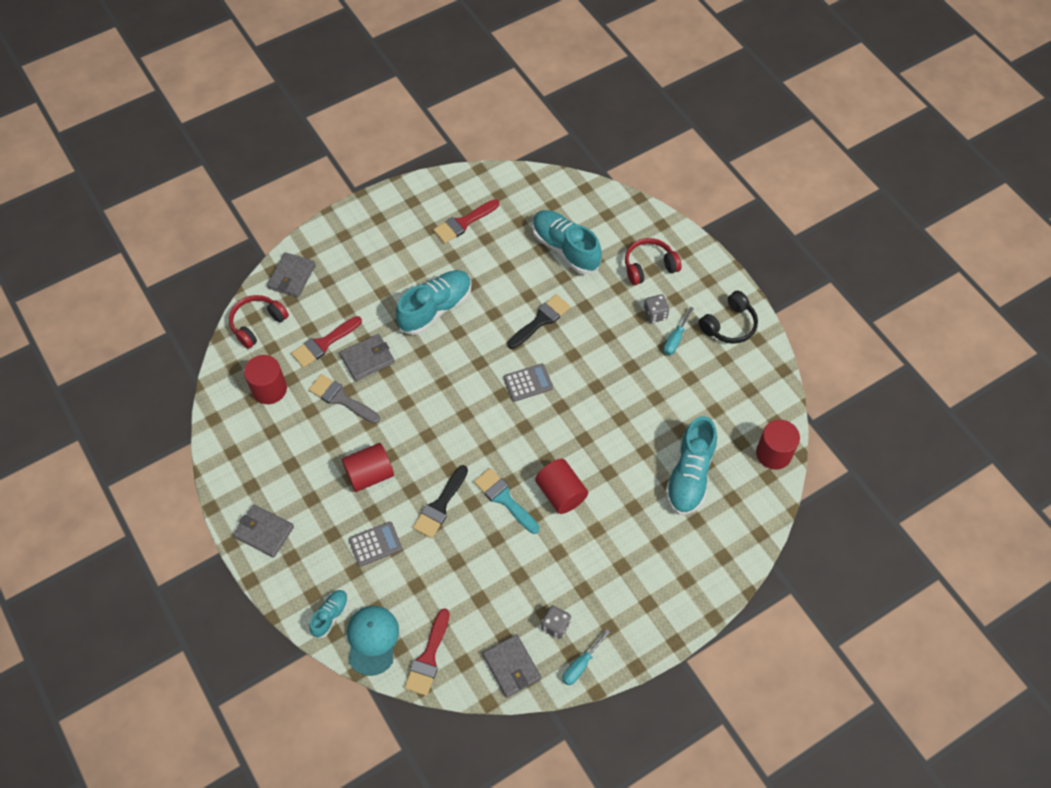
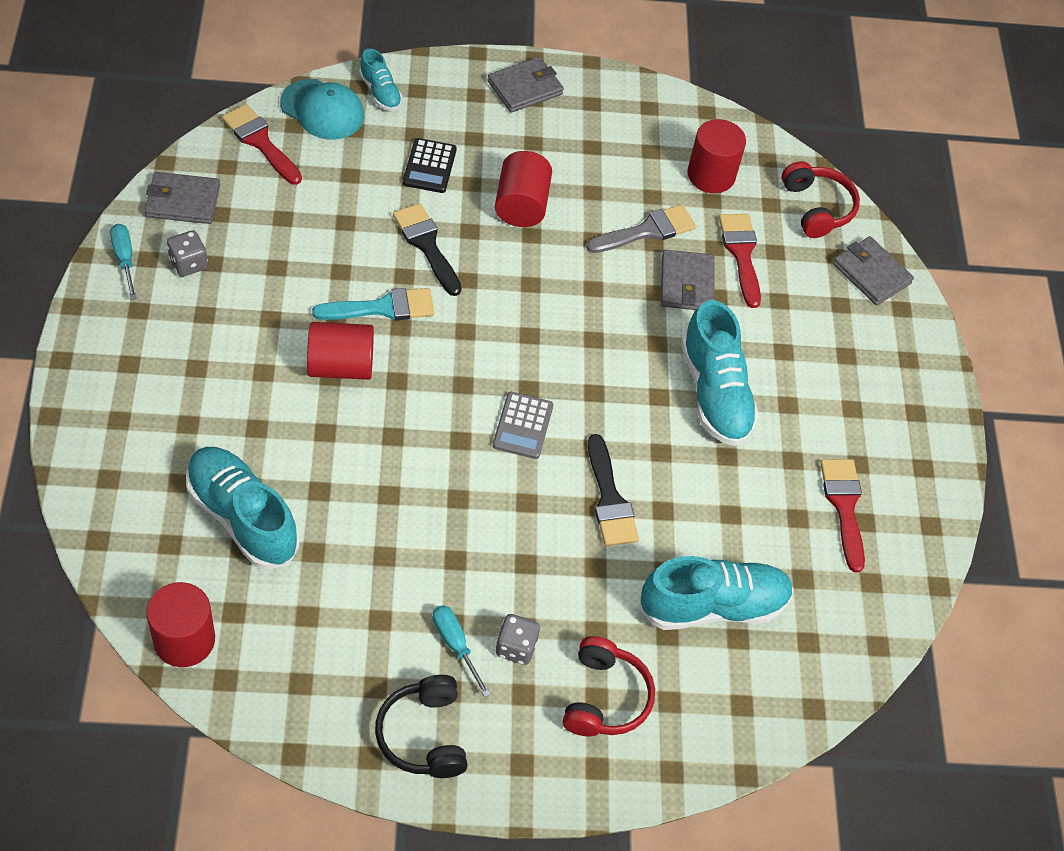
camera: 115 degrees right, 5 degrees down
(375, 544) = (429, 166): grey calculator -> black calculator

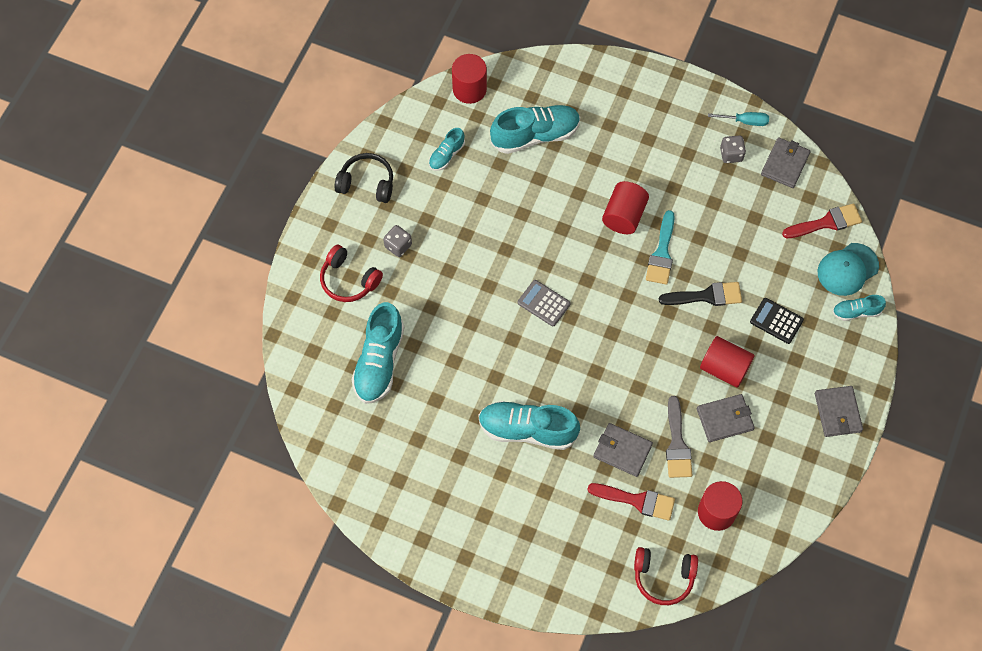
camera: 120 degrees right, 10 degrees up
(325, 632) = (446, 155): none -> turquoise shoe
(455, 644) = (413, 216): turquoise screwdriver -> none
(610, 499) = (473, 333): black brush -> none
(844, 506) = (414, 472): red brush -> none
(871, 274) = (591, 587): grey wallet -> grey wallet (724, 419)

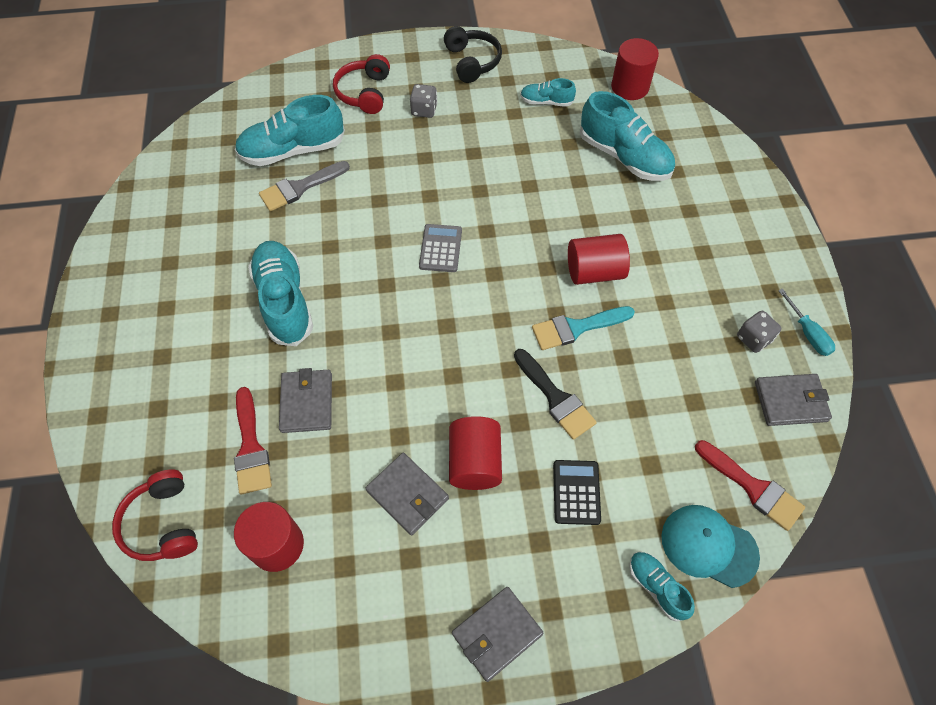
camera: 60 degrees right, 5 degrees down
(677, 444) = (346, 456): grey brush -> grey brush (300, 187)

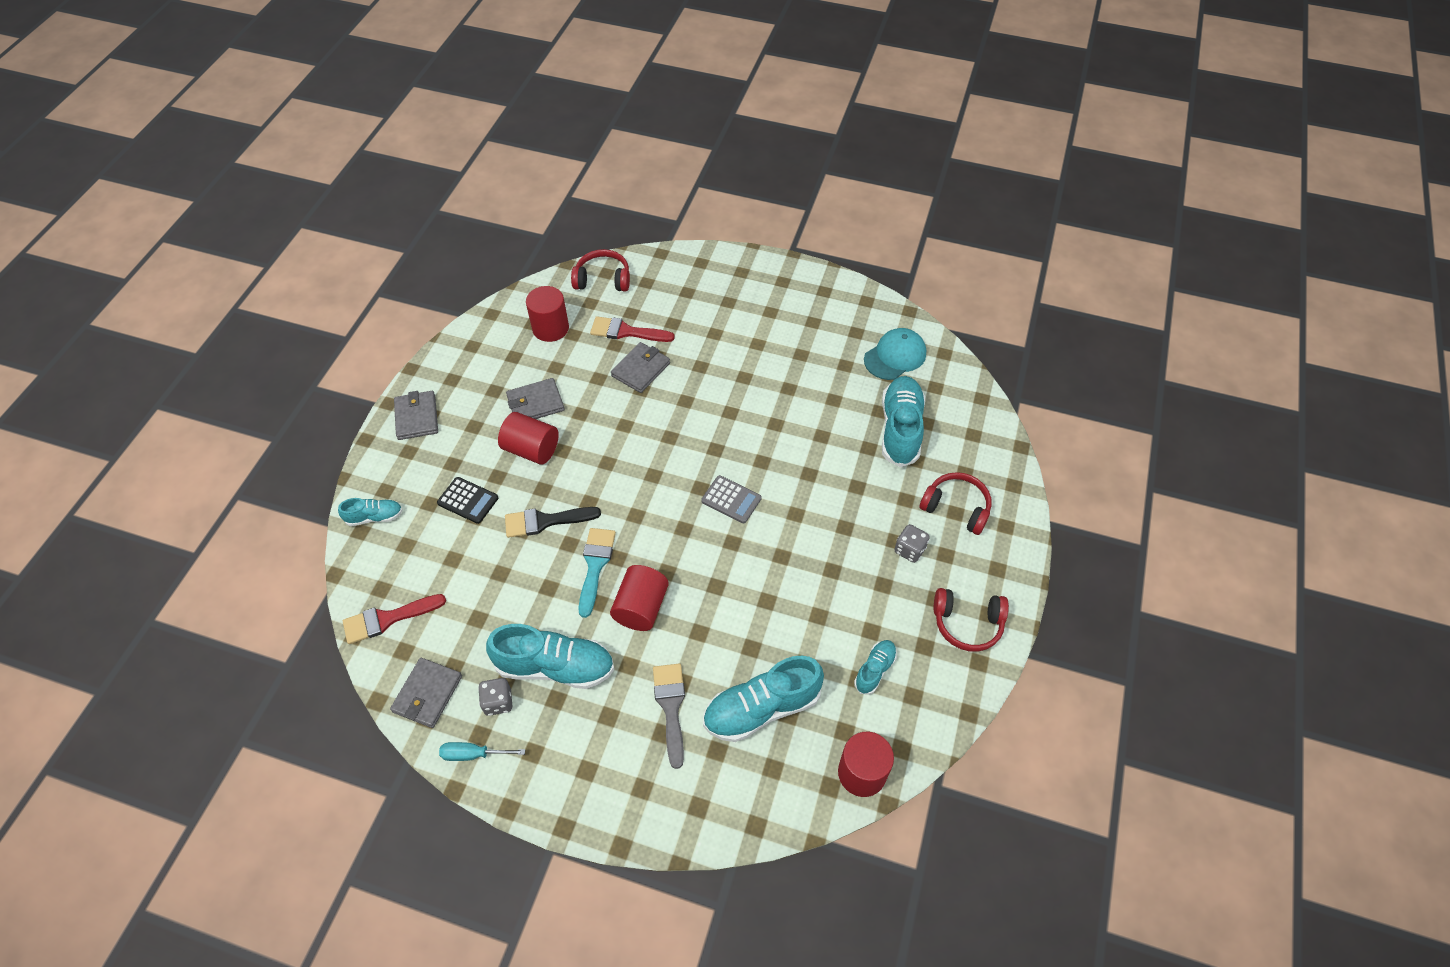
camera: 115 degrees right, 5 degrees down
(284, 301) = (736, 380): turquoise shoe -> turquoise shoe (555, 667)
(300, 187) = (852, 422): grey brush -> grey brush (671, 707)
(306, 402) = (640, 369): grey wallet -> grey wallet turned 75 degrees counterclockwise
(472, 62) = (967, 624): black headphones -> red headphones
(708, 546) = (374, 564): turquoise cap -> turquoise cap (895, 356)

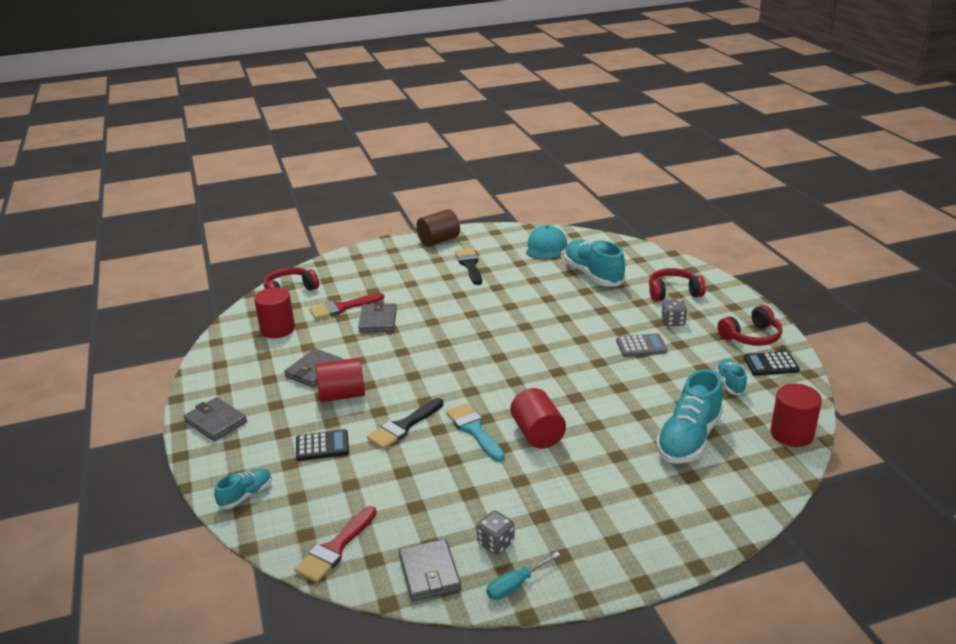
camera: 35 degrees left, 25 degrees down
(555, 667) = (515, 498): turquoise shoe -> none
(671, 707) = (628, 472): grey brush -> none
(731, 500) = (528, 352): grey calculator -> grey calculator (641, 346)
(793, 339) = (470, 265): none -> black brush
(798, 283) = (439, 240): none -> brown cylinder
(944, 674) = (771, 364): none -> black calculator

